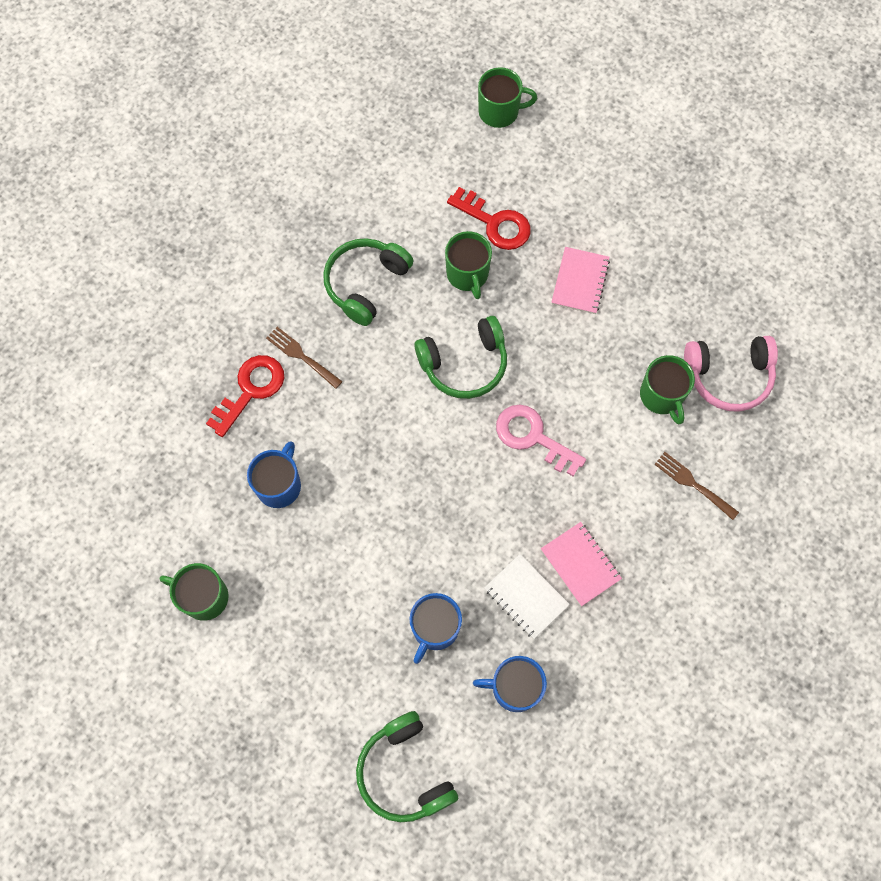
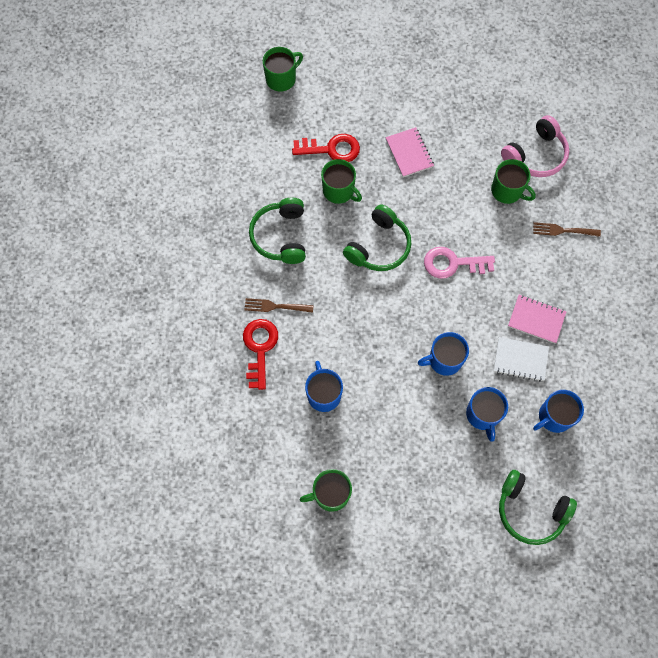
camera: 35 degrees left, 0 degrees up
(439, 538) = (444, 360): none -> blue mug

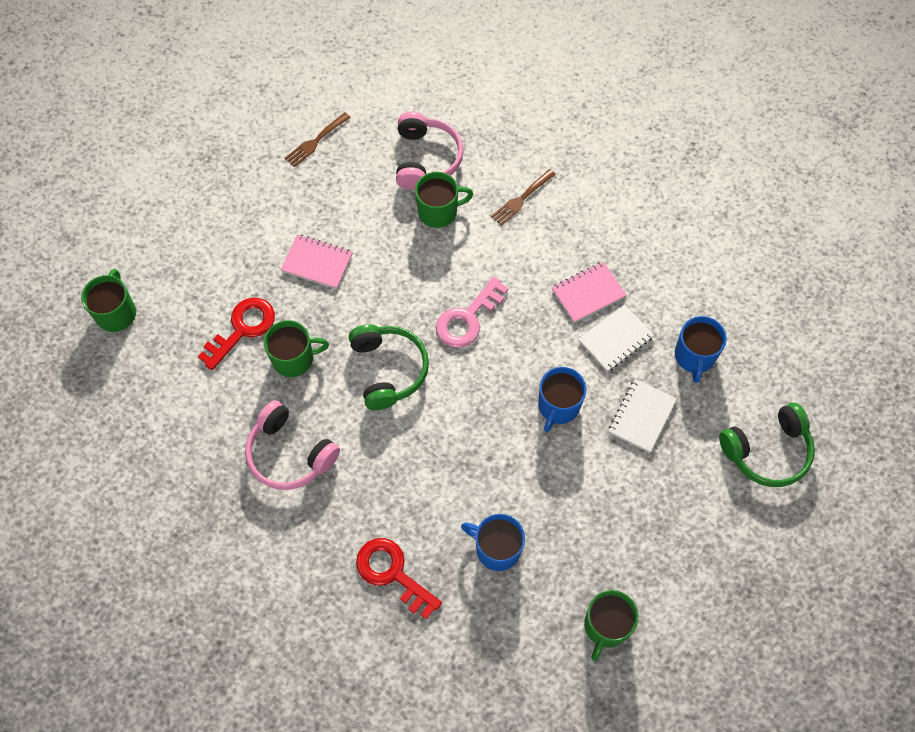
camera: 50 degrees left, 5 degrees down
(275, 306) = (361, 520): brown fork -> brown fork (316, 141)
(280, 236) = (289, 454): green headphones -> pink headphones
(483, 415) = (641, 416): blue mug -> white notebook

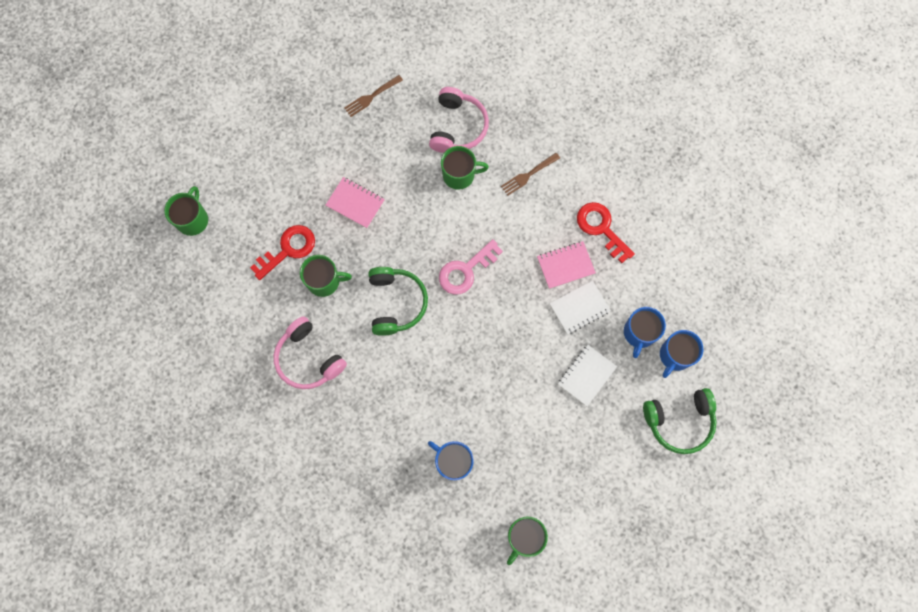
camera: 10 degrees right, 10 degrees up
(392, 573) = (371, 467): red key -> red key (601, 228)
(558, 406) = (523, 356): blue mug -> blue mug (675, 355)

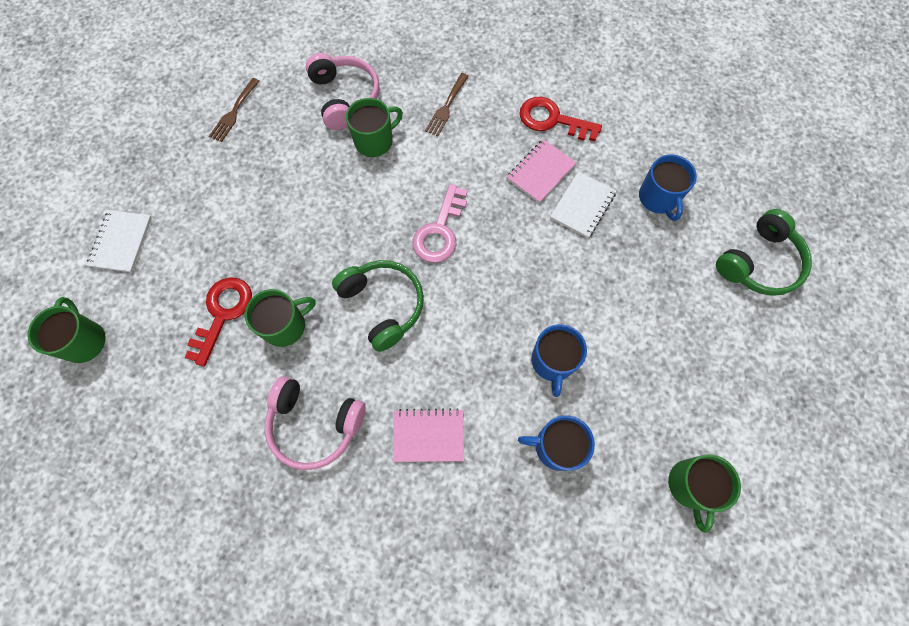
camera: 30 degrees left, 5 degrees down
(355, 203) = (275, 225): pink notebook -> pink notebook (428, 436)
(586, 375) = (636, 269): white notebook -> white notebook (122, 242)
(675, 355) = (708, 201): blue mug -> blue mug (553, 362)

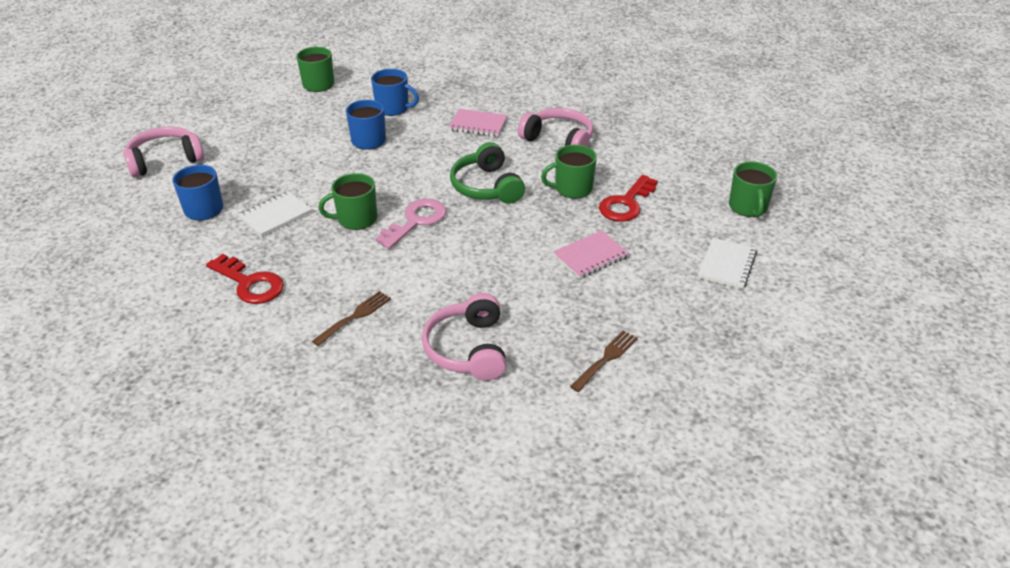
camera: 165 degrees left, 30 degrees down
(375, 141) = (449, 300): green mug -> green mug (356, 219)
(541, 172) = (295, 244): pink notebook -> pink notebook (590, 256)
(759, 262) = (165, 160): green headphones -> pink headphones

